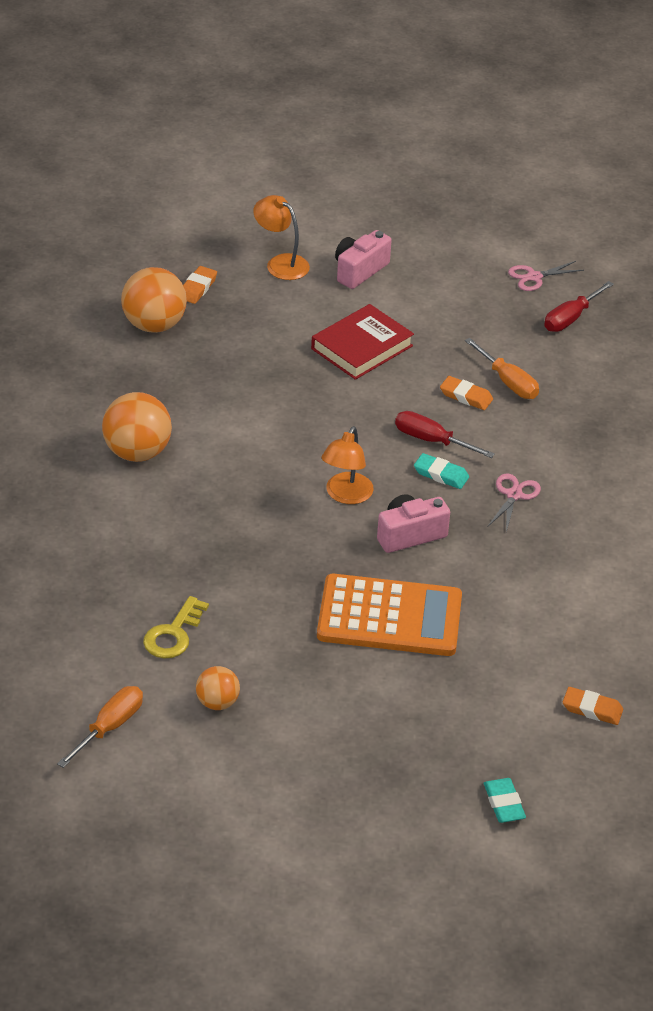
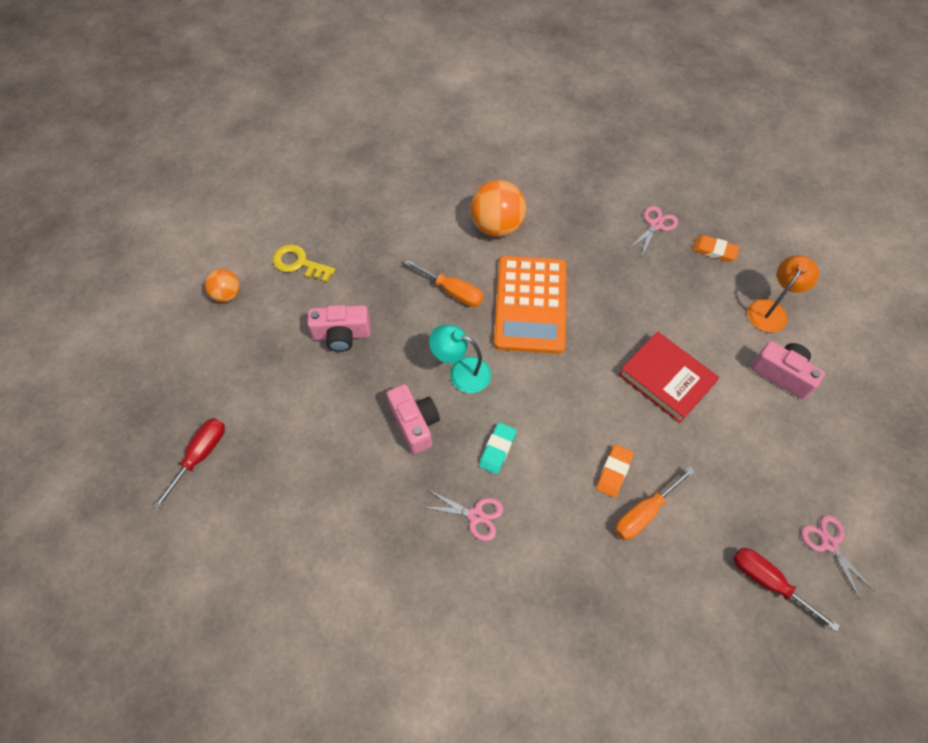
camera: 90 degrees right, 20 degrees up
(109, 727) = (210, 233): orange screwdriver -> orange screwdriver (452, 291)
(154, 325) = (655, 225): orange ball -> pink scissors
(288, 593) = (342, 335): none -> pink camera
(346, 495) = (461, 372): orange lamp -> turquoise lamp
(389, 617) = (314, 409): orange calculator -> orange calculator (530, 304)
(432, 441) = (543, 441): red screwdriver -> red screwdriver (200, 456)
(504, 803) = (94, 500): turquoise eraser -> none
(592, 709) = (192, 581): orange eraser -> none

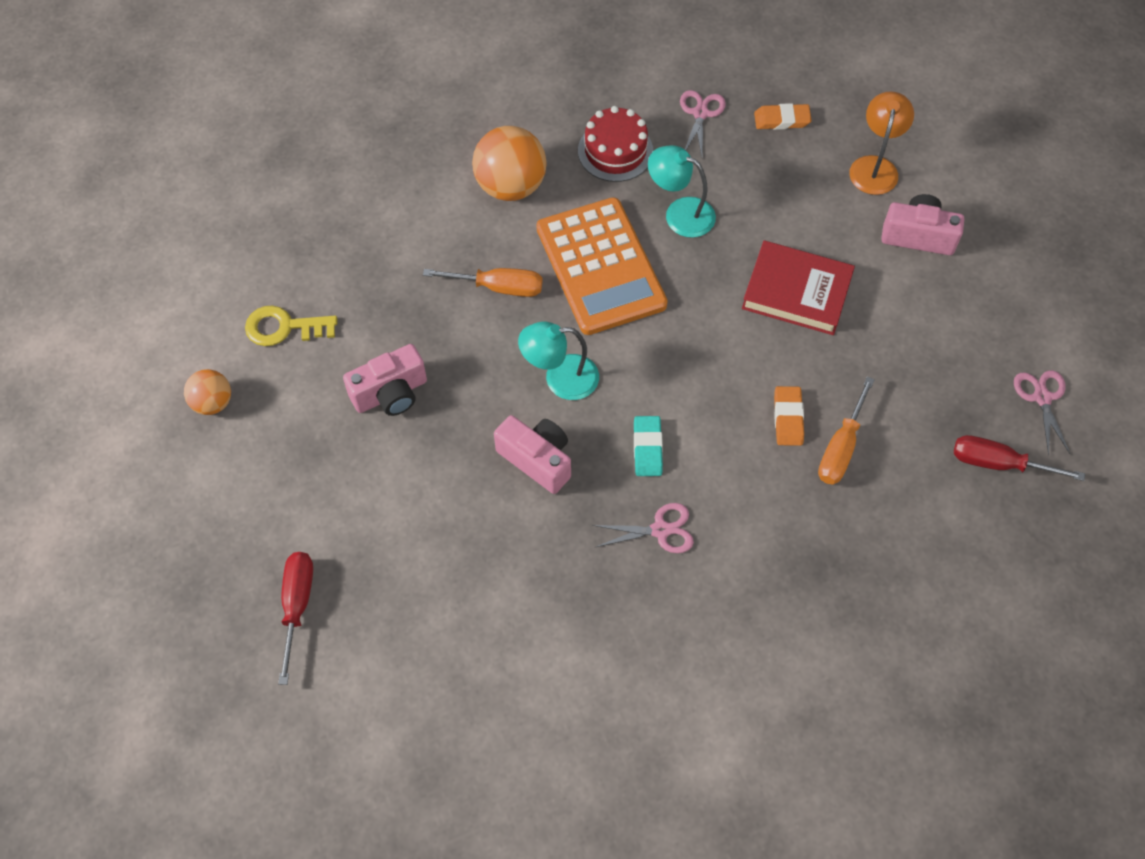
camera: 25 degrees left, 0 degrees up
(581, 229) = (615, 151): none -> red cake
(606, 289) = (680, 213): none -> turquoise lamp
(829, 544) = (1042, 398): pink scissors -> pink scissors turned 45 degrees clockwise

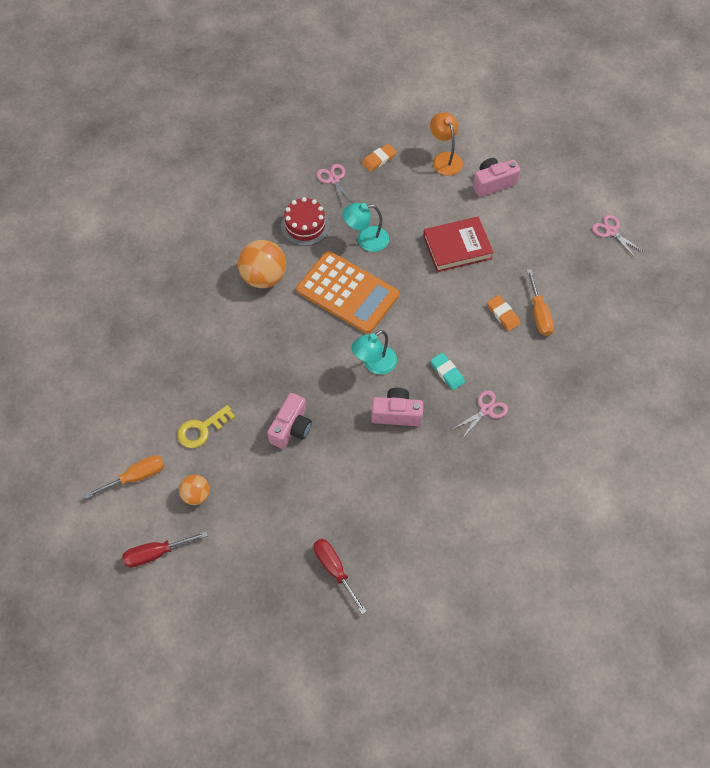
camera: 35 degrees left, 0 degrees up
(498, 287) = (302, 336): orange screwdriver -> orange screwdriver (135, 477)
(999, 463) = (616, 276): red screwdriver -> red screwdriver (156, 553)

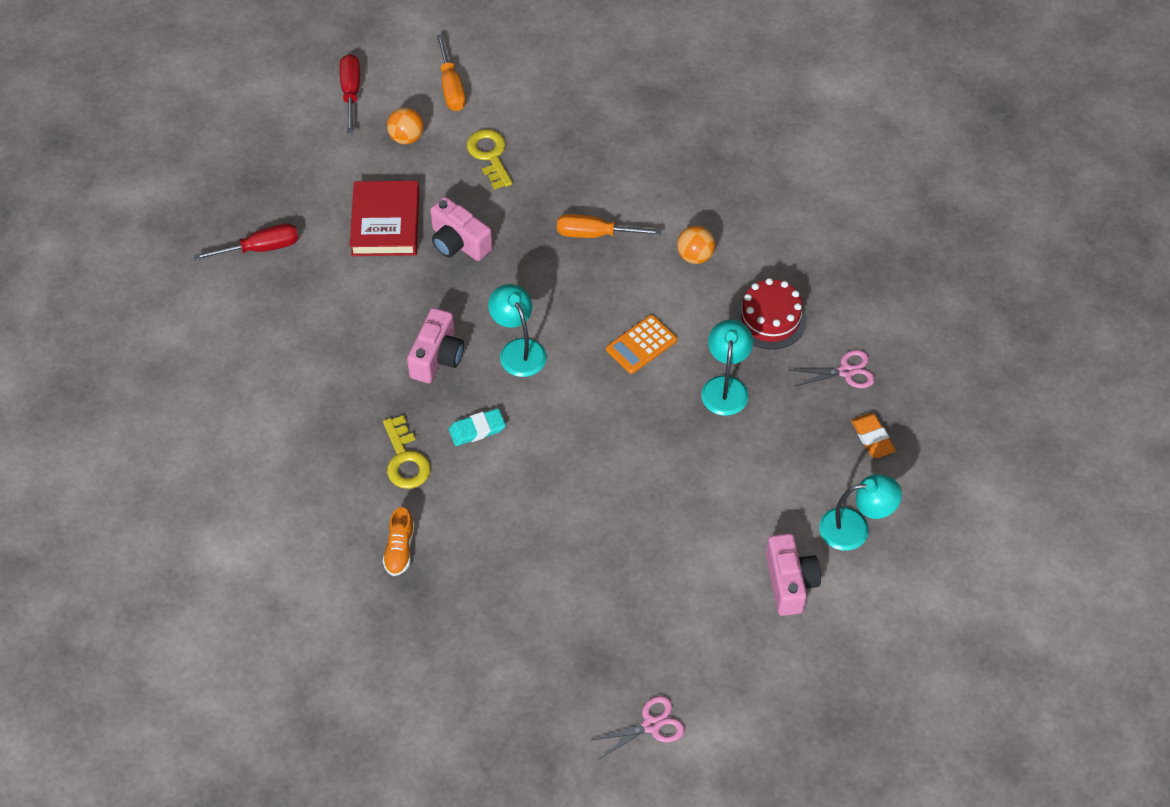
camera: 105 degrees right, 5 degrees down
(264, 277) = (695, 256): orange ball -> orange ball, size x0.57
(347, 293) = (641, 345): orange calculator -> orange calculator, size x0.49
(445, 158) = (855, 528): orange lamp -> turquoise lamp
(457, 247) = (681, 498): red book -> red book (385, 223)
(486, 410) = (405, 459): pink scissors -> yellow key
(503, 314) = (547, 524): orange eraser -> none
(539, 313) = (533, 572): orange screwdriver -> orange screwdriver (595, 234)
(554, 393) = (399, 549): none -> orange shoe

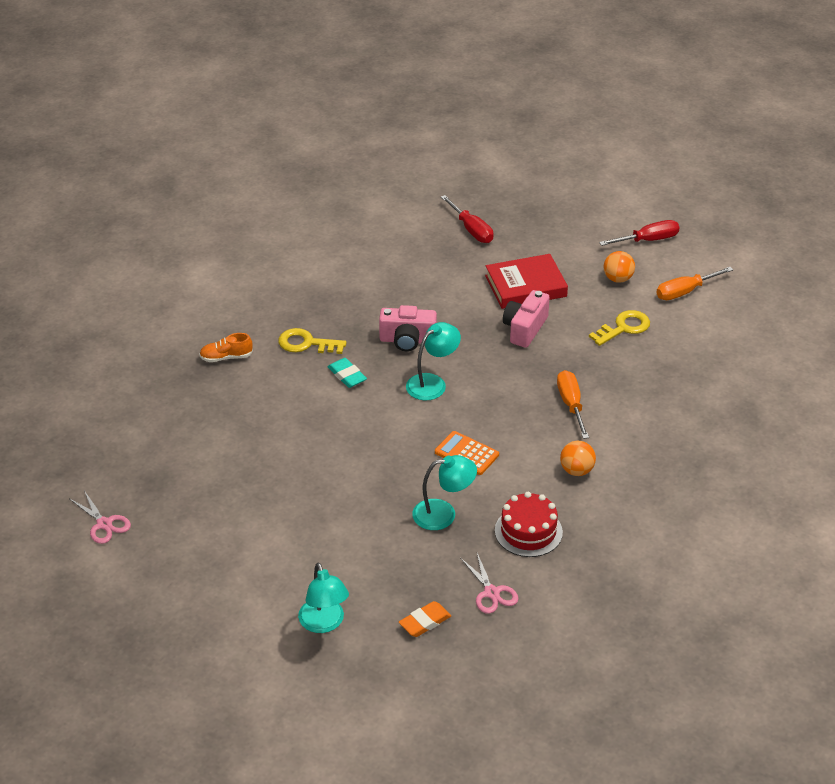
camera: 75 degrees right, 15 degrees down
(405, 459) = (306, 343): yellow key -> yellow key turned 45 degrees clockwise
(789, 582) = (256, 587): pink camera -> none

